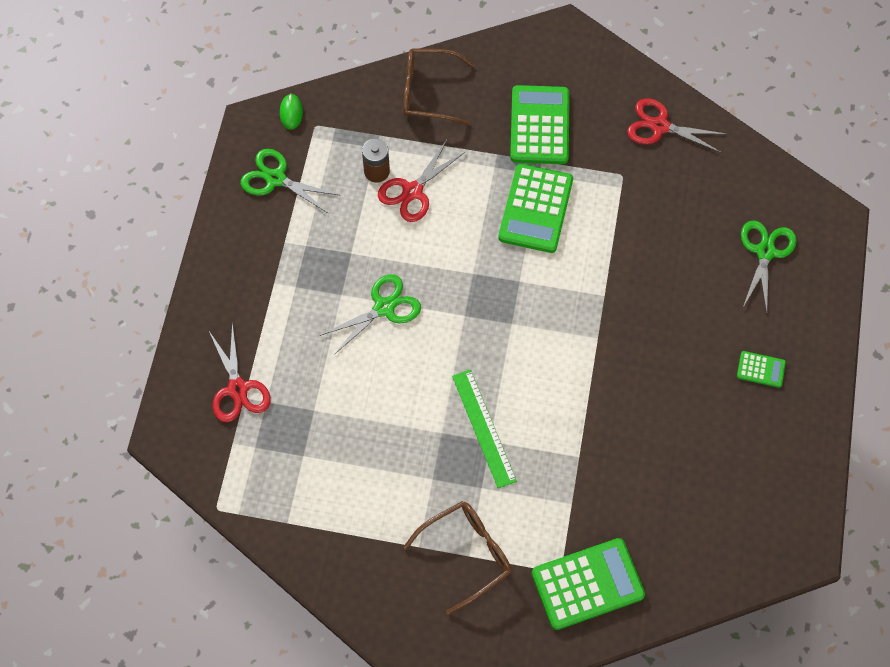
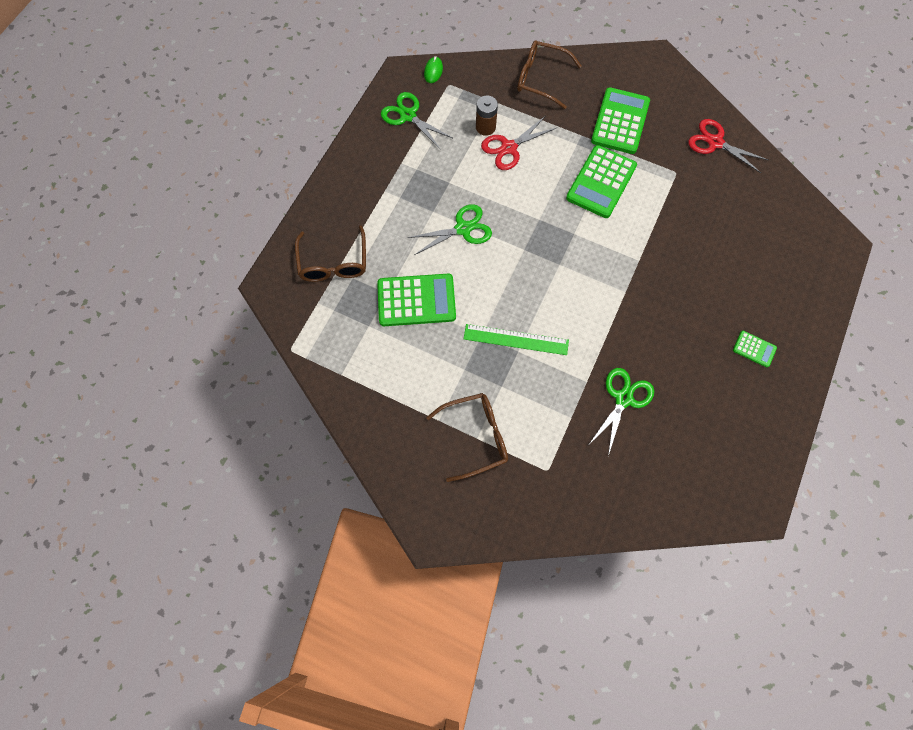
camera: 15 degrees right, 5 degrees up
(237, 389) = (333, 263): red scissors -> brown glasses
(483, 428) = (516, 339): green ruler -> green ruler turned 75 degrees counterclockwise
(587, 584) = (567, 487): green calculator -> green calculator (416, 300)
(765, 252) = (779, 257): green scissors -> green scissors (623, 398)

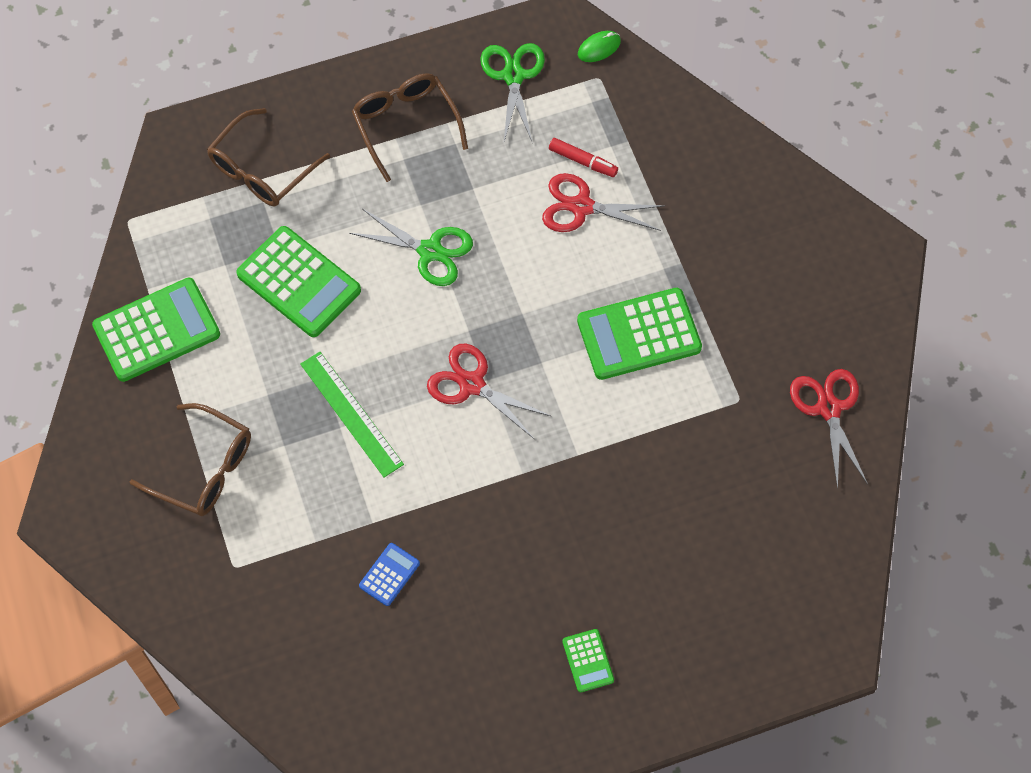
camera: 45 degrees right, 5 degrees down
(485, 127) = (583, 161): brown battery -> red marker
(540, 79) = (711, 159): brown glasses -> brown glasses (406, 125)
(555, 272) = (472, 384): none -> red scissors
(620, 121) = (745, 287): green calculator -> green calculator (157, 330)
(623, 398) = (389, 574): green scissors -> blue calculator

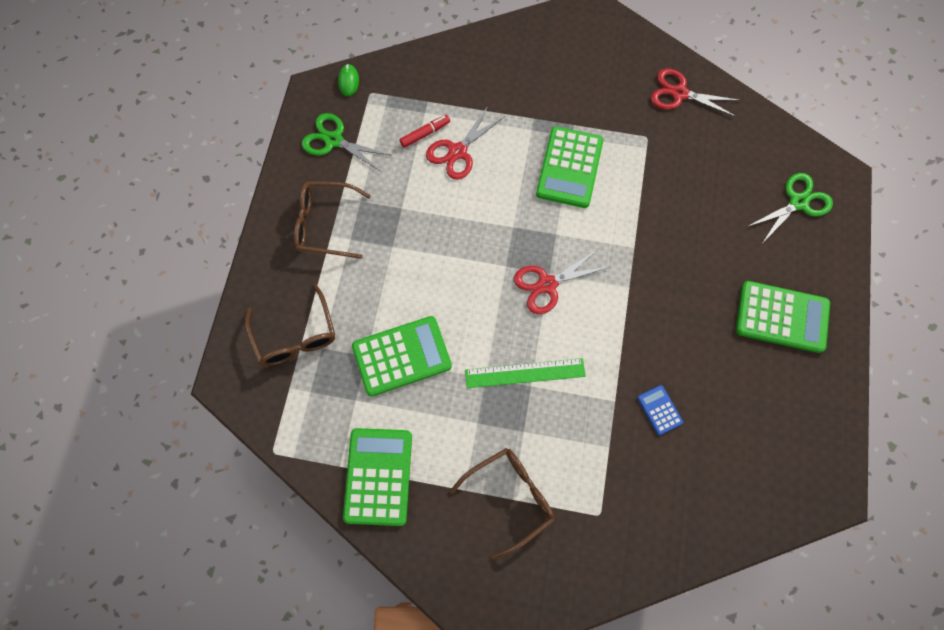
camera: 60 degrees left, 5 degrees up
(430, 251) = (432, 259): green scissors -> green scissors (798, 202)
(588, 661) = (781, 317): green calculator -> green calculator, size x2.07

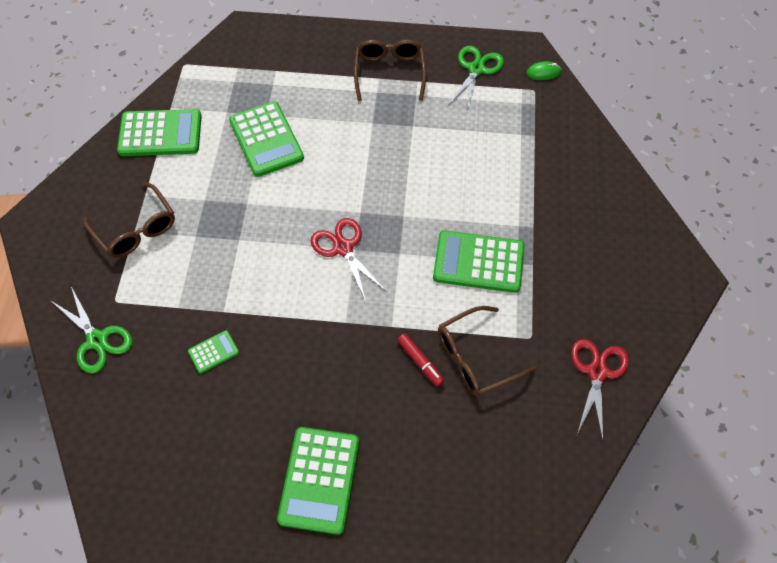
camera: 85 degrees right, 10 degrees down
(295, 336) = (283, 66): brown glasses -> brown glasses (475, 358)
(425, 134) = (496, 136): red marker -> red marker (420, 362)
(457, 152) = (481, 164): red scissors -> none
(525, 373) = (251, 234): green ruler -> none
(659, 410) = (213, 352): blue calculator -> green calculator
(798, 202) = (470, 507): green scissors -> green scissors (97, 340)

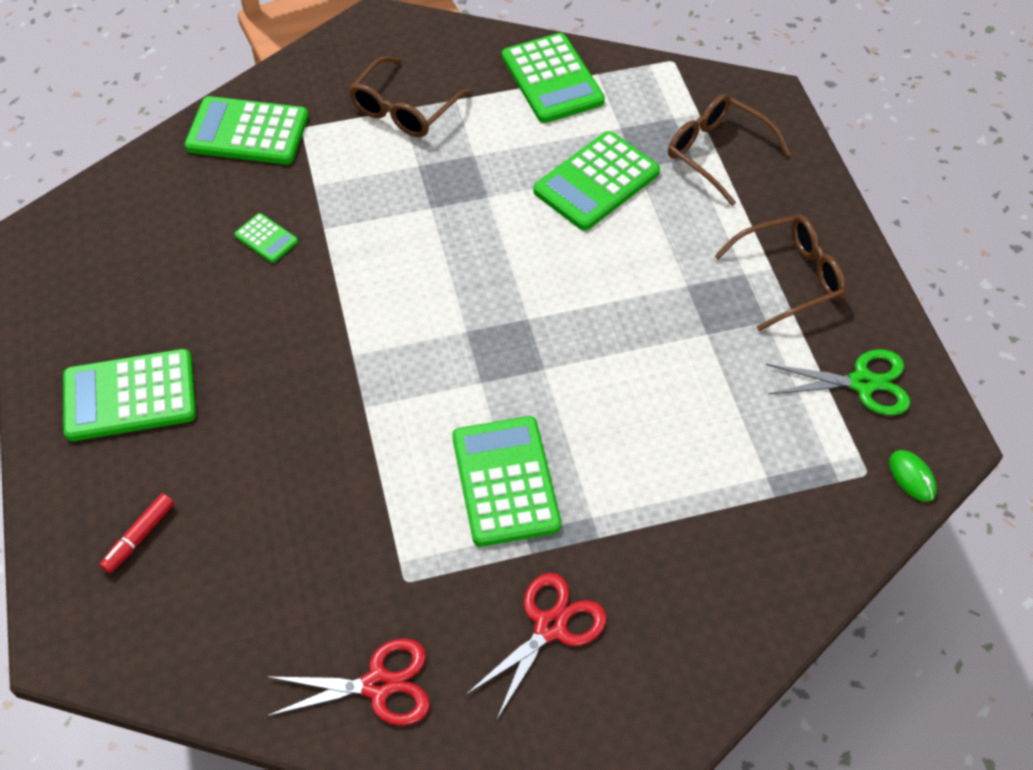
camera: 70 degrees right, 5 degrees down
(97, 340) = (247, 132): green scissors -> green calculator
(343, 248) = (463, 317): red scissors -> red scissors (550, 627)
(420, 362) = (321, 455): red marker -> red marker (139, 537)
(475, 358) = (349, 519): brown glasses -> brown glasses (717, 153)

